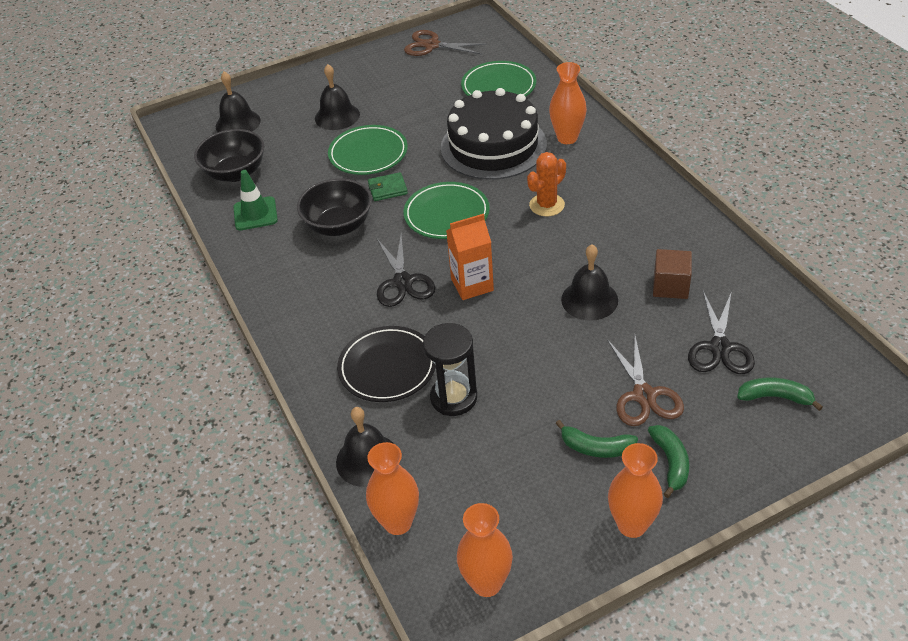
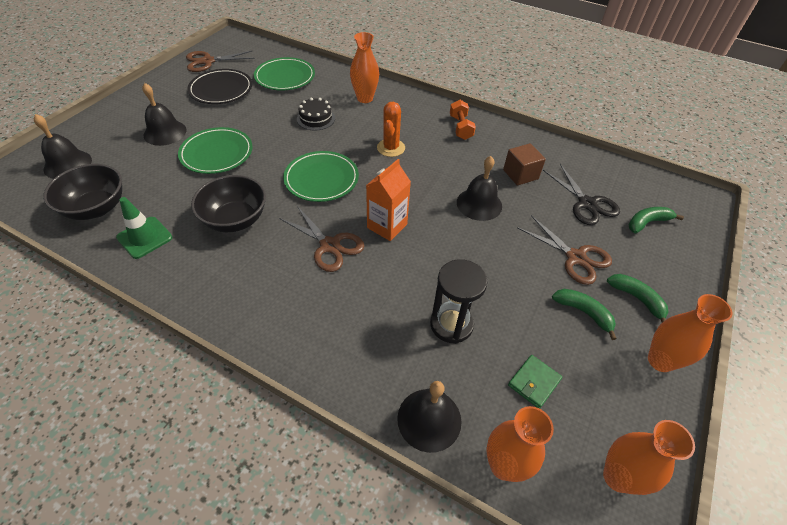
camera: 40 degrees left, 5 degrees up
(387, 189) = (256, 176): green wallet -> green wallet (534, 382)
(387, 367) = (376, 324): black plate -> black plate (221, 90)
(402, 282) = (330, 246): black scissors -> brown scissors
(493, 146) = (316, 118): black cake -> black cake, size x0.44
(596, 447) = (583, 312): green banana -> green banana turned 120 degrees counterclockwise
(650, 208) = (460, 128): none -> orange dumbbell

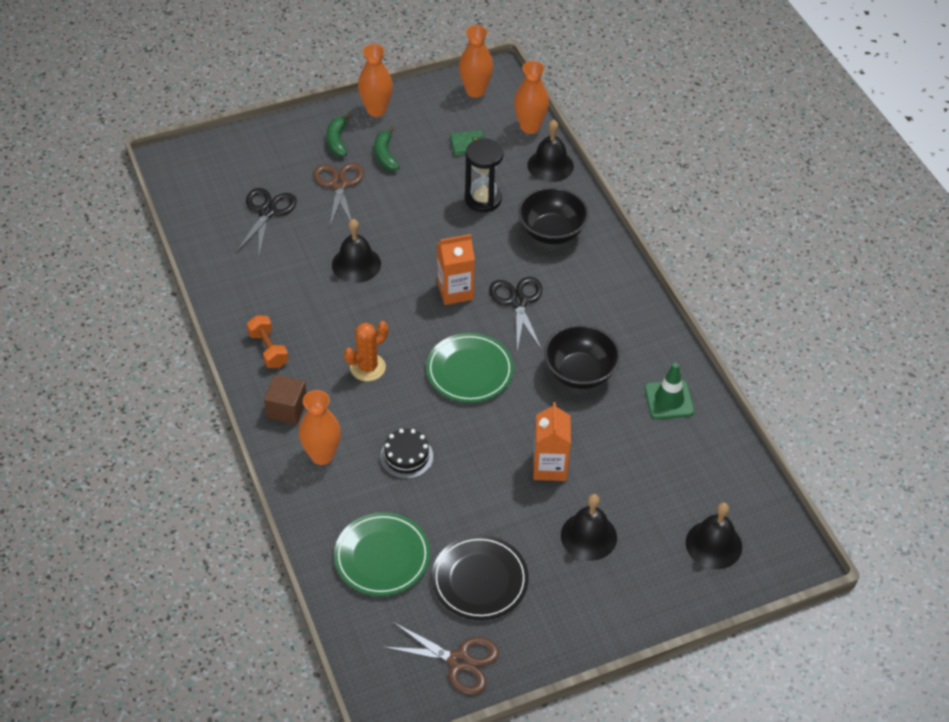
camera: 140 degrees left, 0 degrees up
(96, 208) = (701, 461): black bowl -> black bowl (551, 232)
(217, 153) = (549, 467): green plate -> orange carton
(330, 246) = (518, 302): brown scissors -> black scissors
(460, 128) = (268, 349): orange dumbbell -> orange dumbbell turned 60 degrees counterclockwise
(520, 174) = (283, 267): brown cube -> brown cube (287, 409)
(647, 223) = (244, 172): green banana -> none

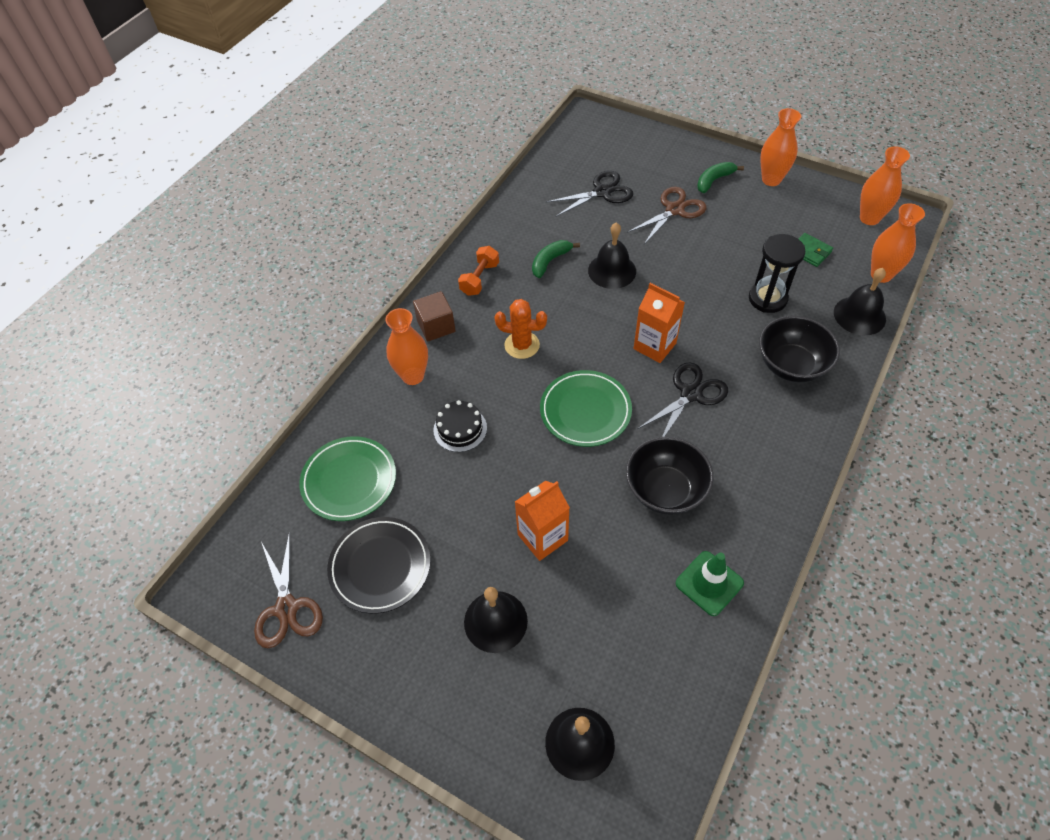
camera: 55 degrees right, 5 degrees up
(385, 155) = (735, 214): green banana -> green banana (550, 261)

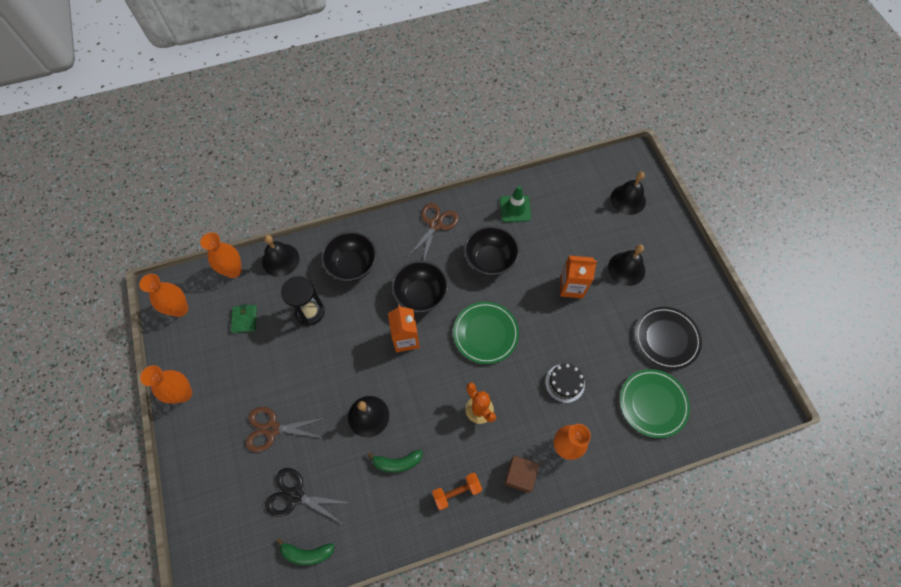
camera: 140 degrees left, 10 degrees up
(286, 608) = (729, 356): brown scissors -> brown scissors (435, 224)
(691, 394) = (421, 295): black scissors -> black bowl
(714, 181) = (216, 430): green banana -> green banana (307, 553)

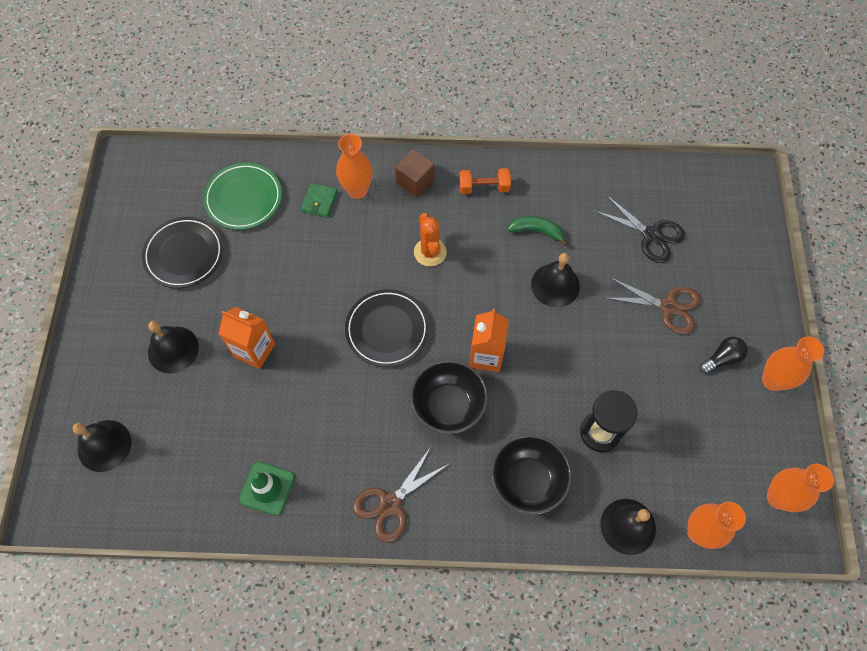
camera: 160 degrees left, 0 degrees up
(224, 398) = (722, 358): none -> black light bulb
(244, 319) = (689, 452): green wallet -> green wallet (319, 201)
(307, 553) = (646, 185): green banana -> none
(485, 333) = (387, 329): green plate -> black plate
(490, 260) = (338, 422): black bowl -> none
(564, 383) = (324, 247): black cake -> none

